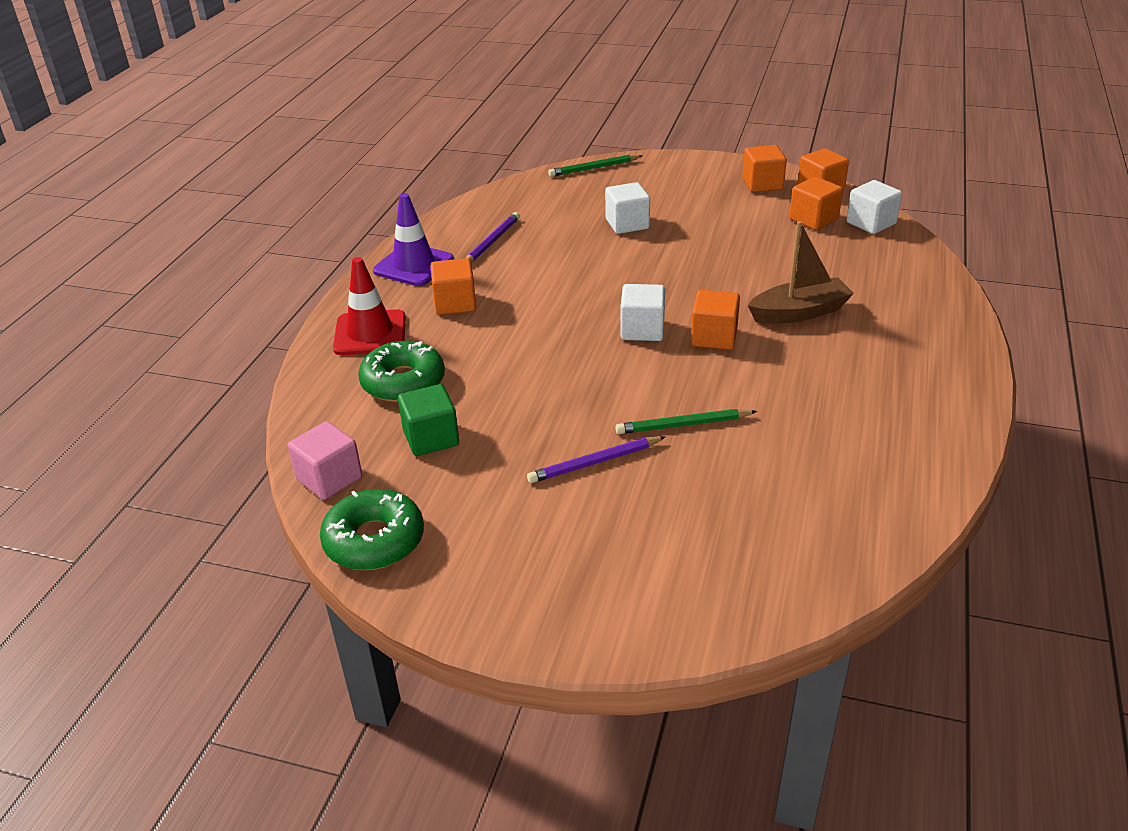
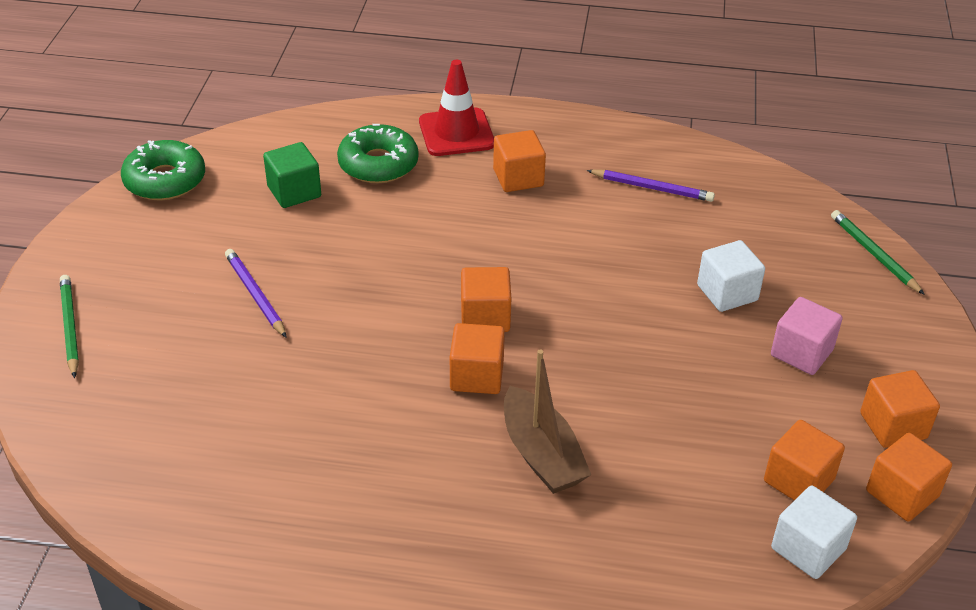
camera: 80 degrees right, 5 degrees up
(329, 478) = (242, 146): pink cube -> pink cube (801, 353)
(413, 265) = (588, 141): purple traffic cone -> none
(642, 330) = (485, 317): white cube -> orange cube
(683, 425) = (312, 354): green pencil -> green pencil (70, 327)

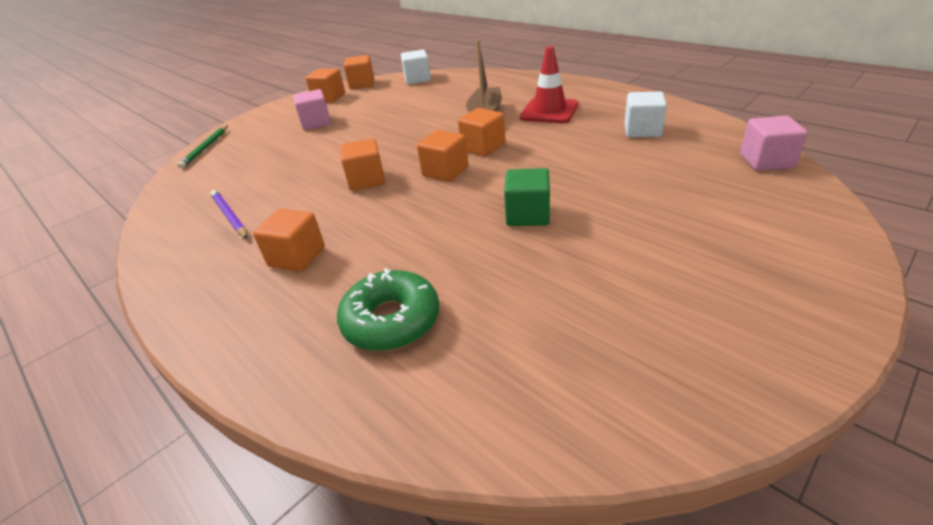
camera: 140 degrees left, 5 degrees down
(70, 327) = (799, 248): green pencil -> none
(91, 458) = (766, 161): none -> pink cube
(165, 180) = (665, 404): green donut -> none
(255, 295) = (603, 227): purple pencil -> none
(294, 192) = (505, 319): green cube -> green cube (528, 215)
(456, 133) = (277, 329): red traffic cone -> red traffic cone (549, 111)
(727, 293) = (301, 150): white cube -> white cube (642, 130)
(798, 480) = (391, 92): orange cube -> orange cube (366, 180)

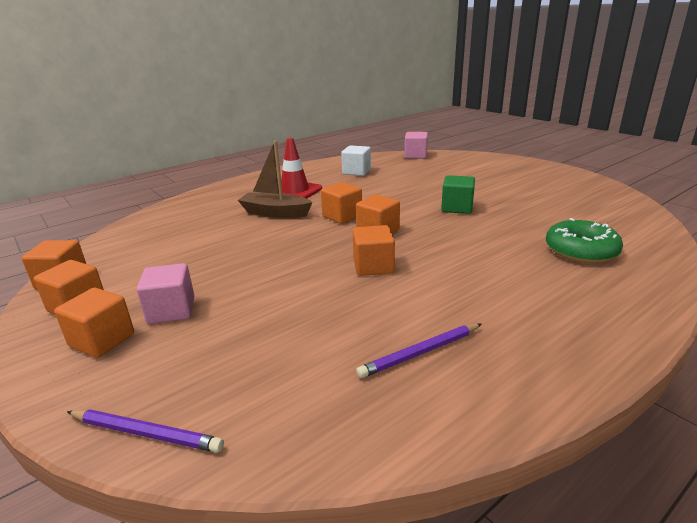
camera: 85 degrees left, 10 degrees down
(205, 148) = (146, 433): green pencil -> purple pencil
(297, 257) = (508, 294): orange cube -> orange cube (102, 340)
(417, 79) = (115, 242): white cube -> none

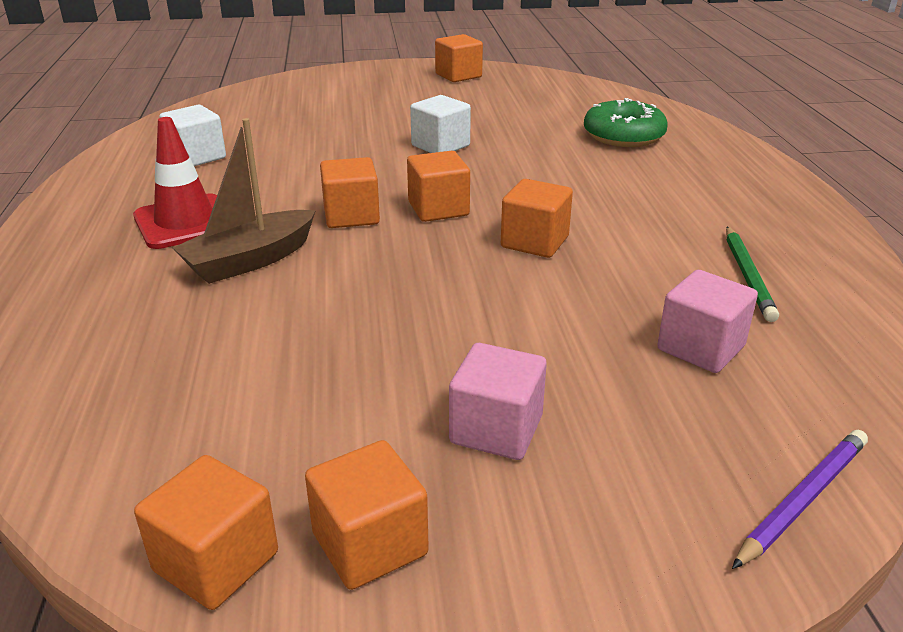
camera: 60 degrees left, 5 degrees up
(102, 340) = (530, 520): orange cube -> orange cube (458, 75)
(415, 156) = (217, 105): pink cube -> pink cube (701, 348)
(420, 353) = (748, 276): purple pencil -> green pencil
(457, 208) = (440, 146): green cube -> white cube

